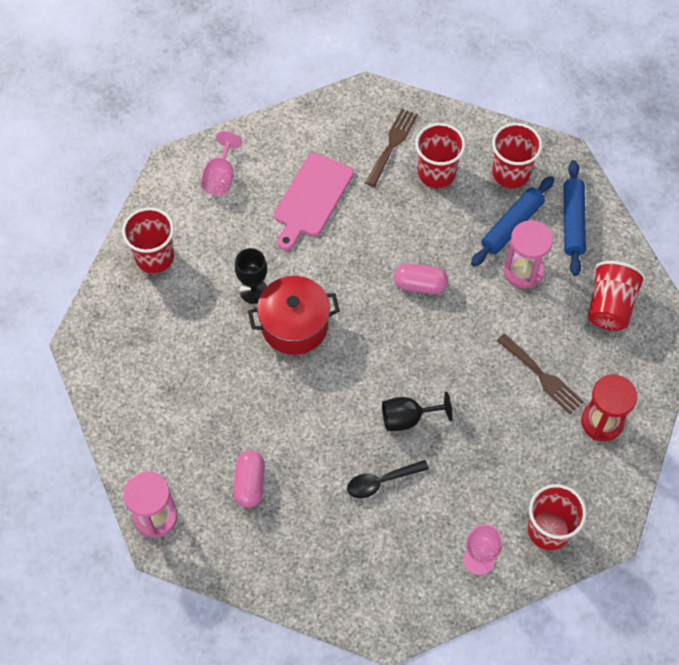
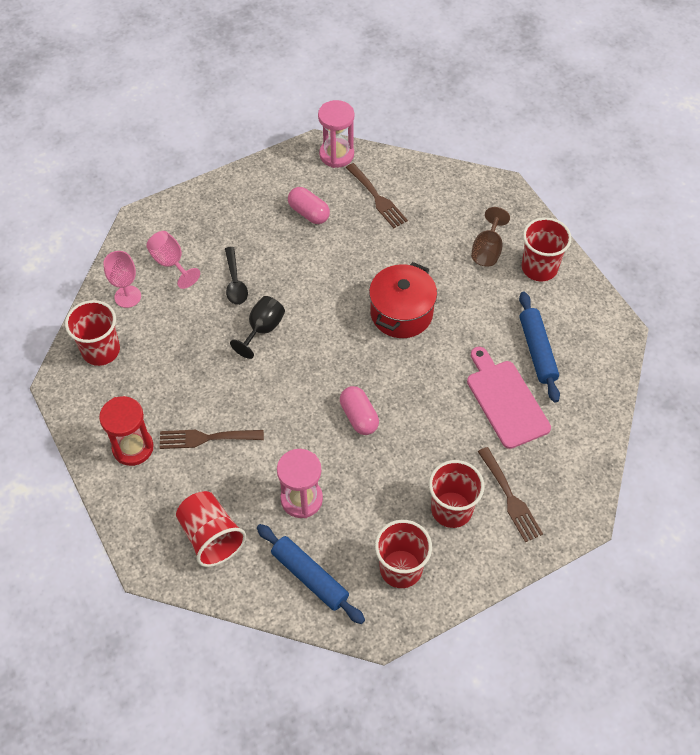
camera: 130 degrees right, 5 degrees down
(168, 307) = (487, 250): none -> brown goblet
(181, 438) = (377, 198): none -> brown fork
(220, 177) = (580, 353): pink goblet -> pink goblet (171, 263)
(253, 291) = (454, 308): black goblet -> none
(381, 481) = (235, 282): black spoon -> black spoon turned 150 degrees clockwise
(420, 285) = (359, 417): pink capsule -> pink capsule turned 75 degrees counterclockwise
(512, 226) = (349, 525): blue rolling pin -> blue rolling pin (537, 351)

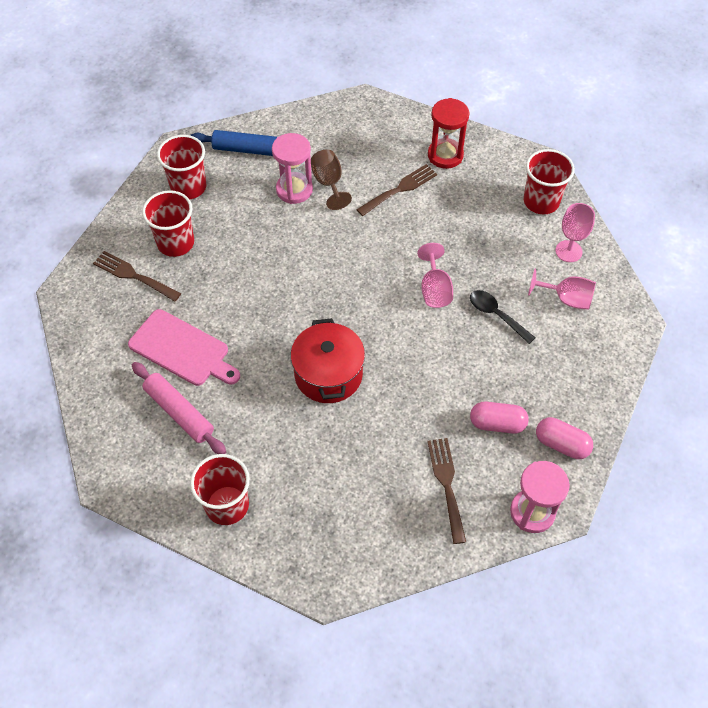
camera: 145 degrees right, 0 degrees up
(211, 537) = (337, 136): red cup -> none
(262, 329) = (434, 289): black goblet -> pink goblet
(359, 417) = (297, 267): pink capsule -> pink capsule (561, 444)
(377, 198) = (446, 484): brown fork -> brown fork turned 60 degrees clockwise
(487, 250) = (292, 493): brown goblet -> brown goblet (329, 183)
(537, 351) = (179, 412): blue rolling pin -> pink rolling pin

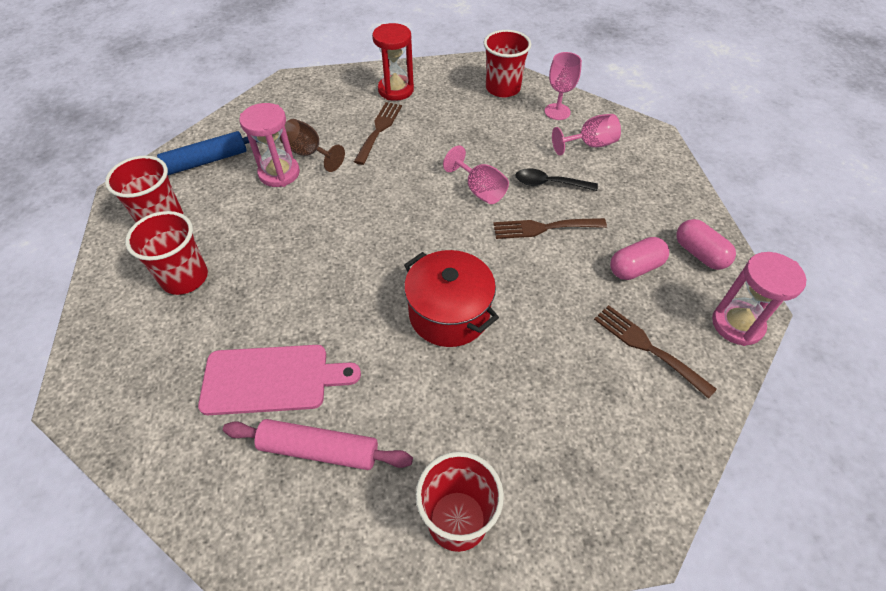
camera: 35 degrees left, 5 degrees down
(133, 275) = (155, 334): brown fork -> brown fork (543, 228)
(561, 444) = (699, 254): pink capsule -> pink capsule turned 60 degrees clockwise

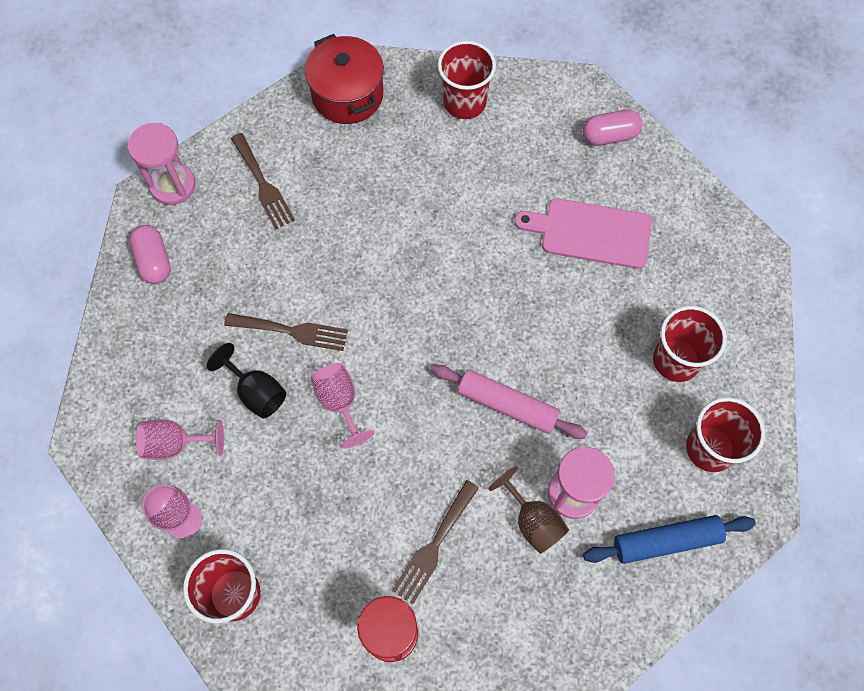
camera: 165 degrees left, 15 degrees up
(319, 449) = (555, 169): pink rolling pin -> pink rolling pin (507, 405)
(449, 314) = (423, 256): red pot -> red pot (347, 95)
(549, 184) = (256, 392): black spoon -> black goblet
(635, 268) = (226, 261): pink capsule -> pink capsule (609, 136)

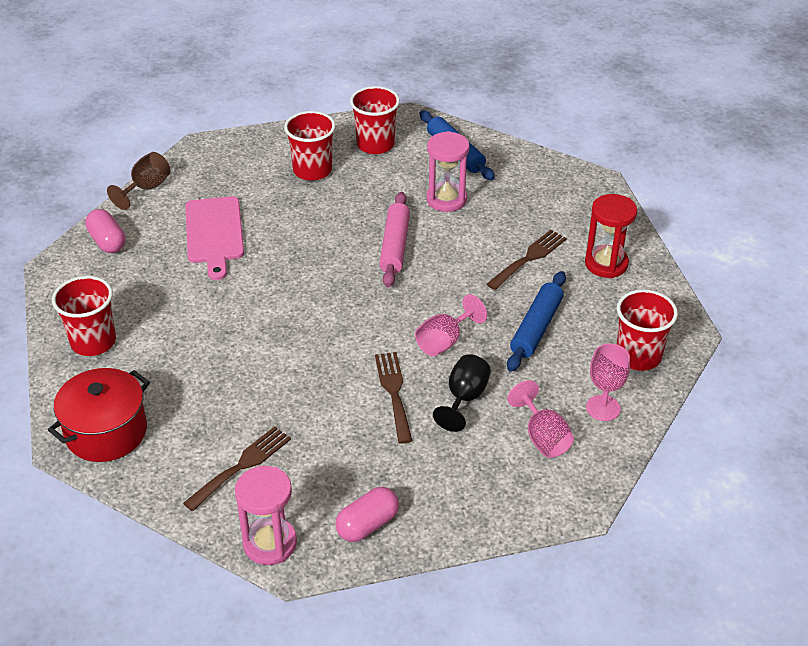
camera: 110 degrees left, 25 degrees down
(320, 504) = (536, 328): none -> blue rolling pin
(434, 546) = (529, 258): brown fork -> brown fork turned 60 degrees counterclockwise
(533, 521) = (479, 214): brown goblet -> brown goblet (146, 188)

